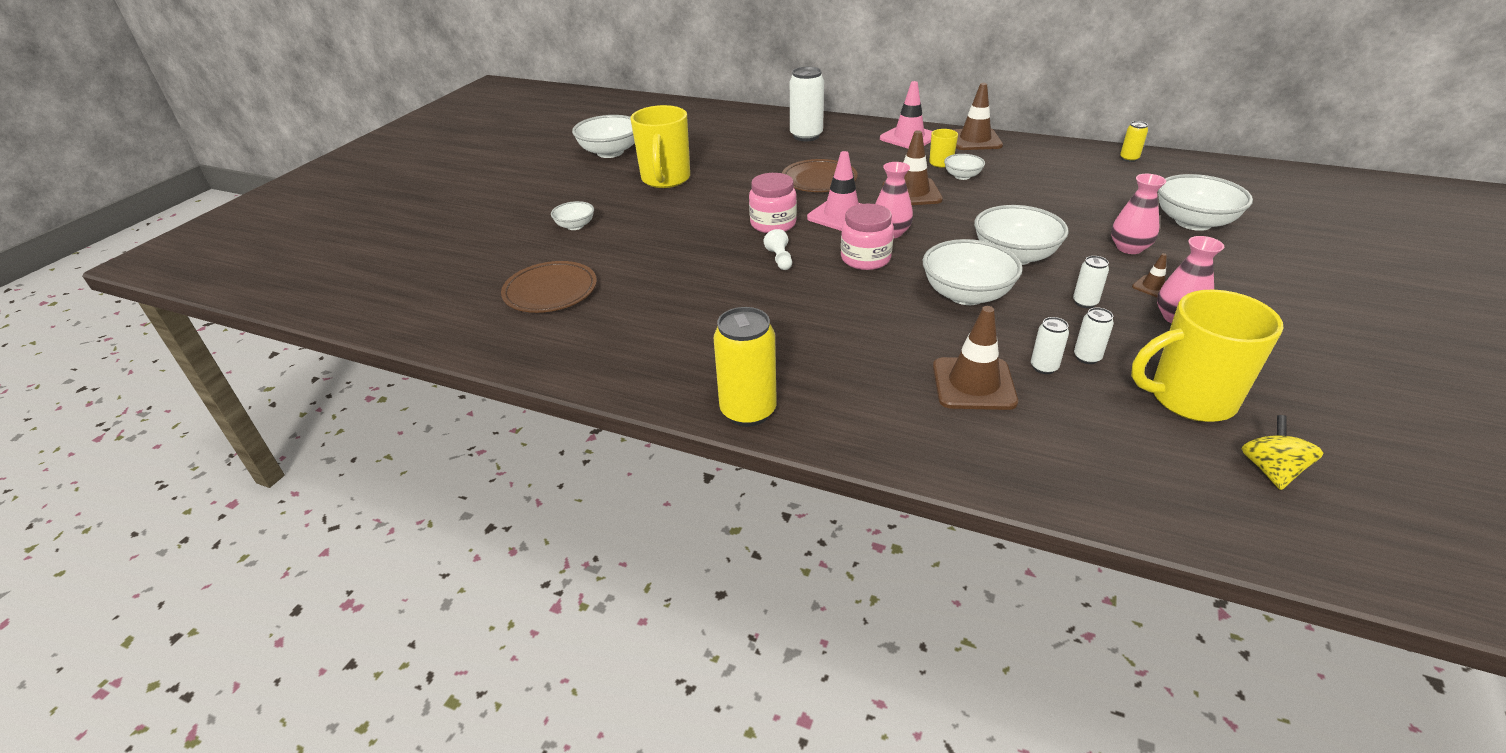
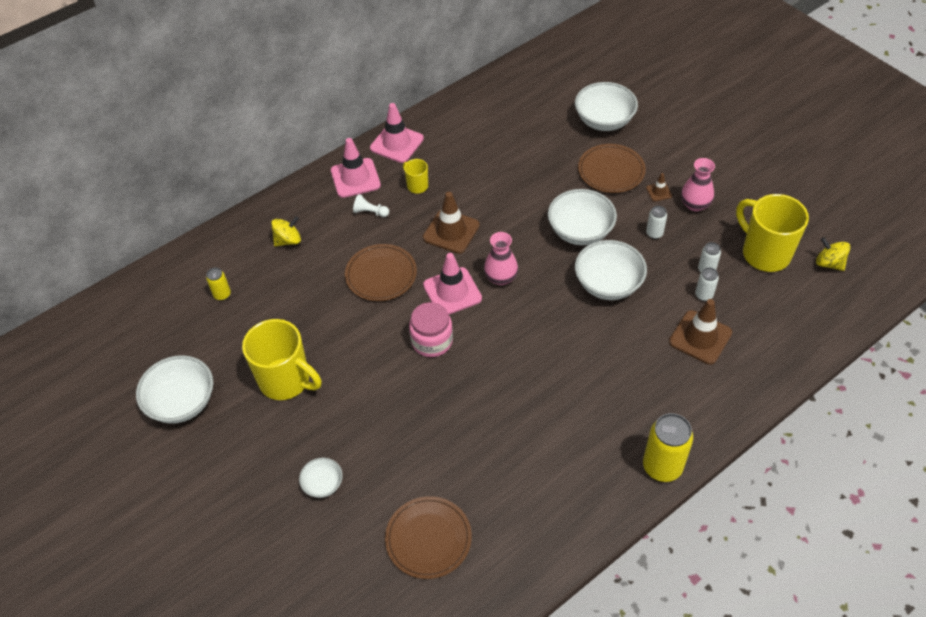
camera: 60 degrees left, 15 degrees up
(780, 259) = (489, 362): white pawn -> white pawn (370, 212)
(806, 136) = (288, 240): white can -> yellow spinning top
(865, 259) = (526, 312): pink jar -> none
(962, 176) = (449, 188): white bowl -> none
(975, 140) = (397, 143): brown traffic cone -> pink traffic cone
(1129, 159) = (500, 87): yellow can -> yellow can (222, 294)
(1129, 248) = (611, 171): pink vase -> brown plate
(1189, 399) = (764, 253): yellow mug -> yellow mug turned 120 degrees clockwise

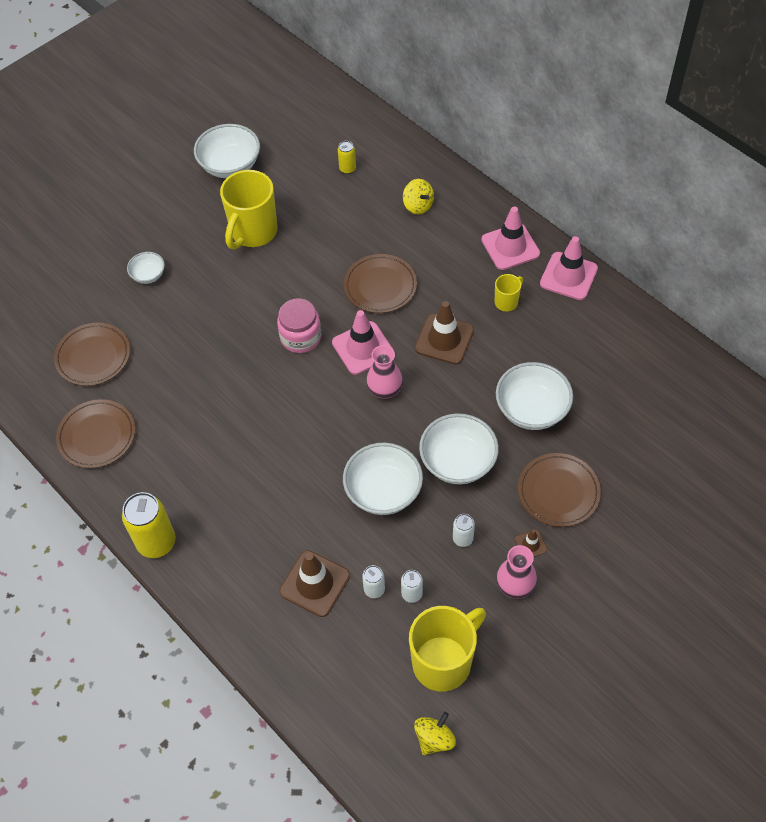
camera: 85 degrees right, 5 degrees up
(370, 212) = (463, 266): white pawn -> none
(534, 529) = (97, 436): none -> brown plate
(604, 121) = (646, 482): white bowl -> white bowl (531, 409)

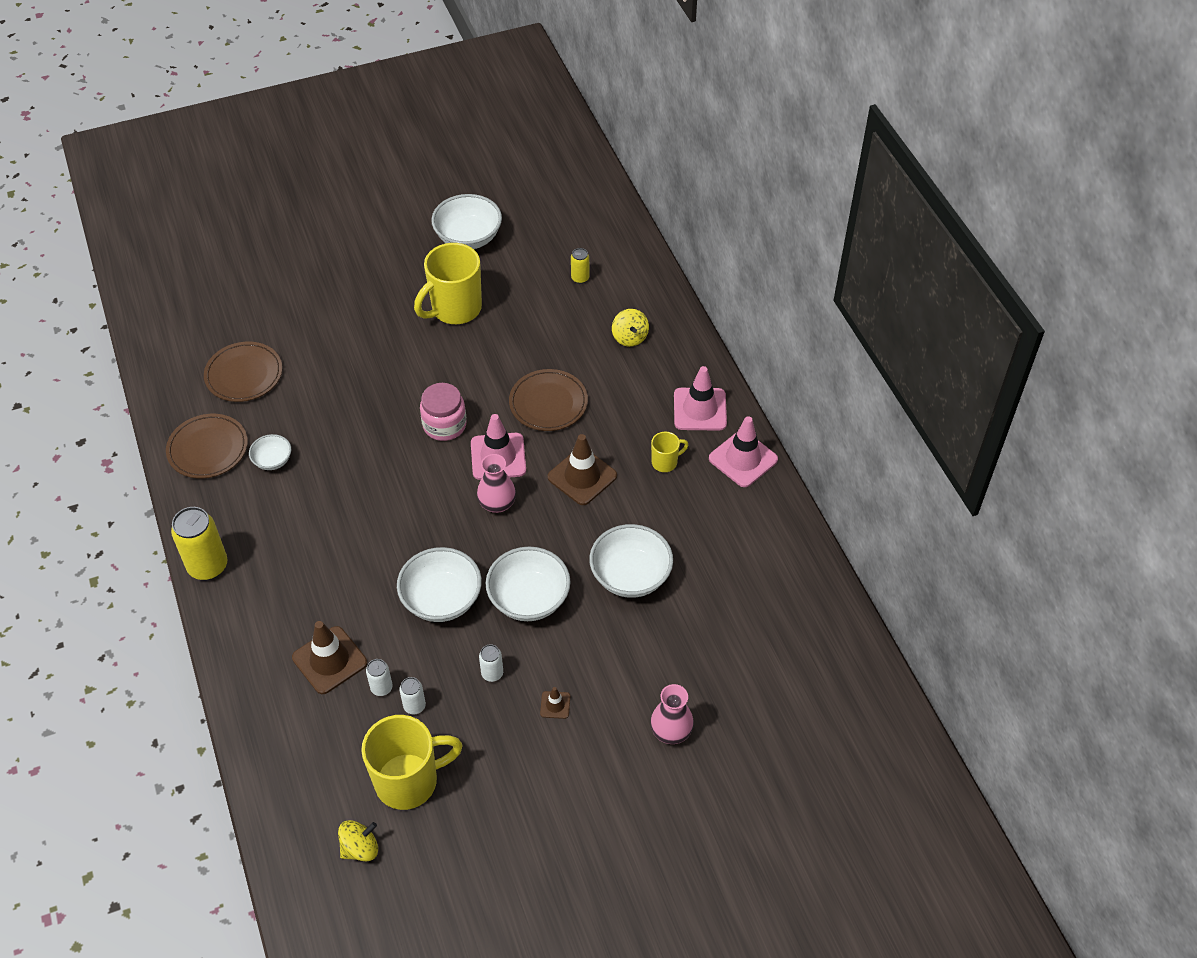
camera: 20 degrees right, 5 degrees down
(148, 275) = (335, 316): white bowl -> white bowl (272, 460)
(515, 585) = (518, 737): pink vase -> pink vase (671, 731)
(558, 492) = (611, 665): brown plate -> none

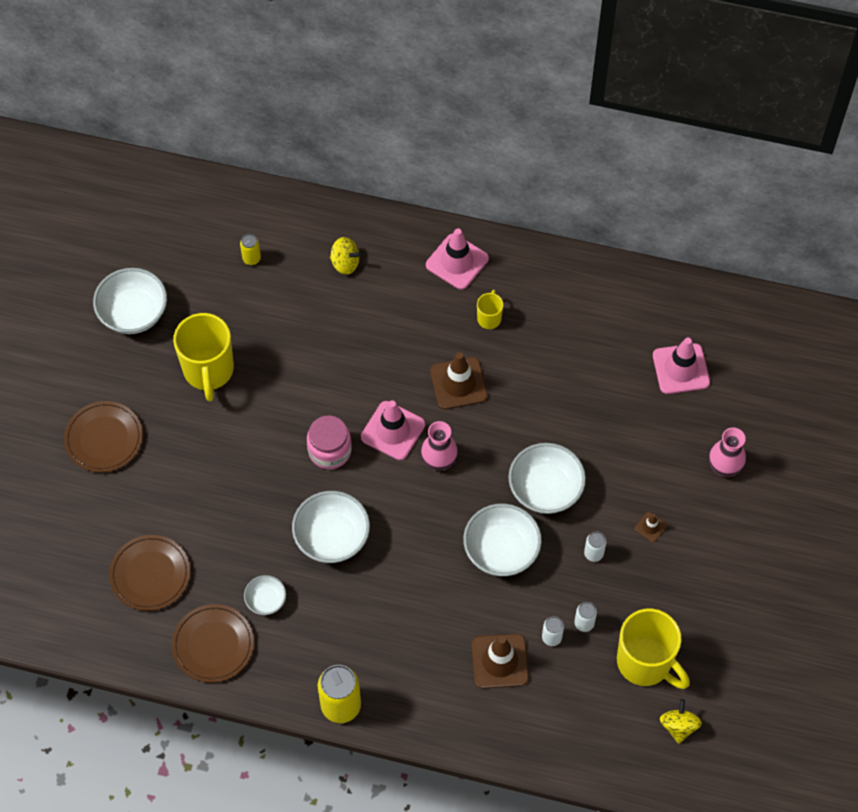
camera: 55 degrees left, 10 degrees up
(409, 781) = (645, 662): yellow mug -> yellow mug turned 120 degrees clockwise
(548, 403) = (366, 362): brown plate -> brown plate (104, 438)
(630, 576) = (575, 408): white bowl -> white bowl (332, 537)
(743, 459) = (526, 264): pink traffic cone -> pink traffic cone (681, 369)

